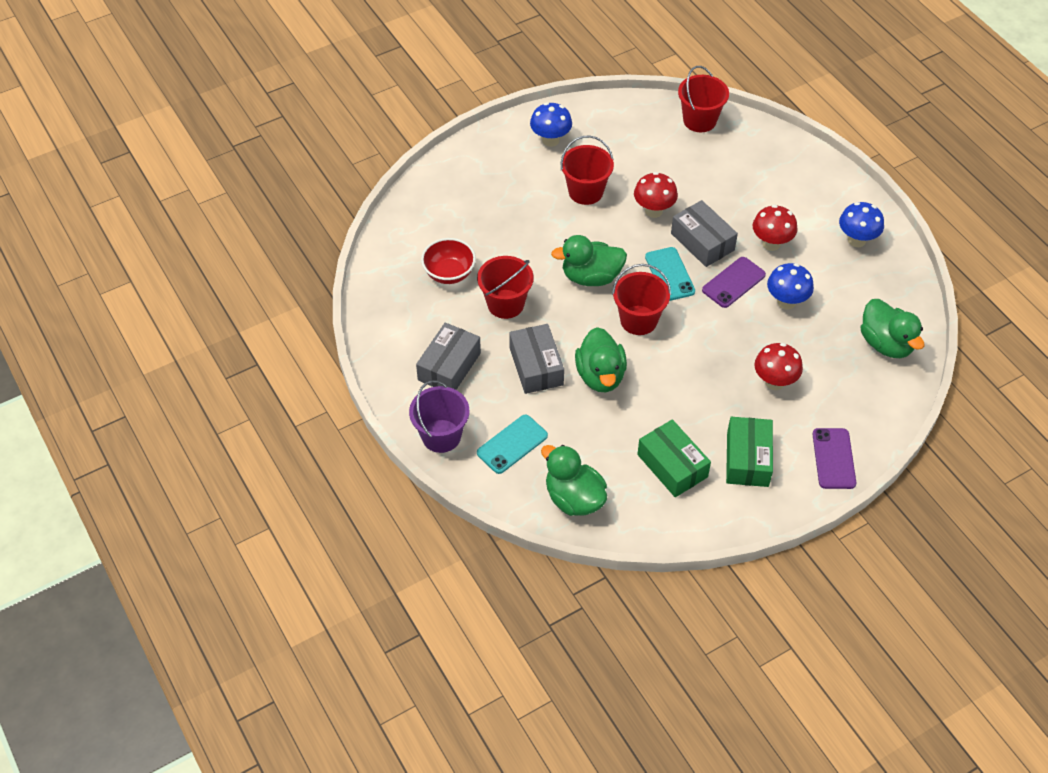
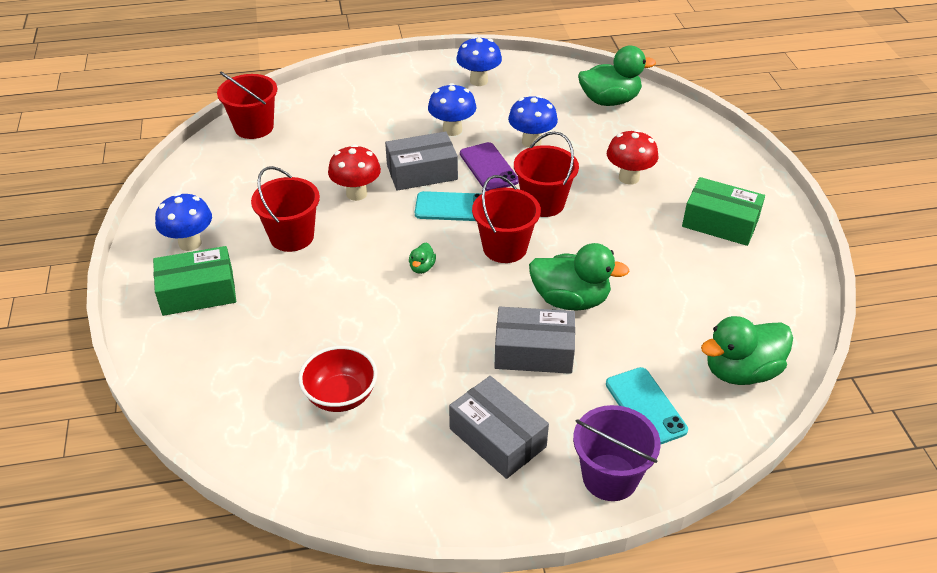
camera: 70 degrees left, 10 degrees down
(505, 304) = (422, 353): red bucket -> red bucket (543, 203)
(591, 277) = (422, 267): green duck -> green duck, size x0.44
(672, 466) = (714, 278): green box -> green box (198, 292)
(771, 244) = (452, 130): red mushroom -> blue mushroom
(834, 458) = (734, 168): purple phone -> none

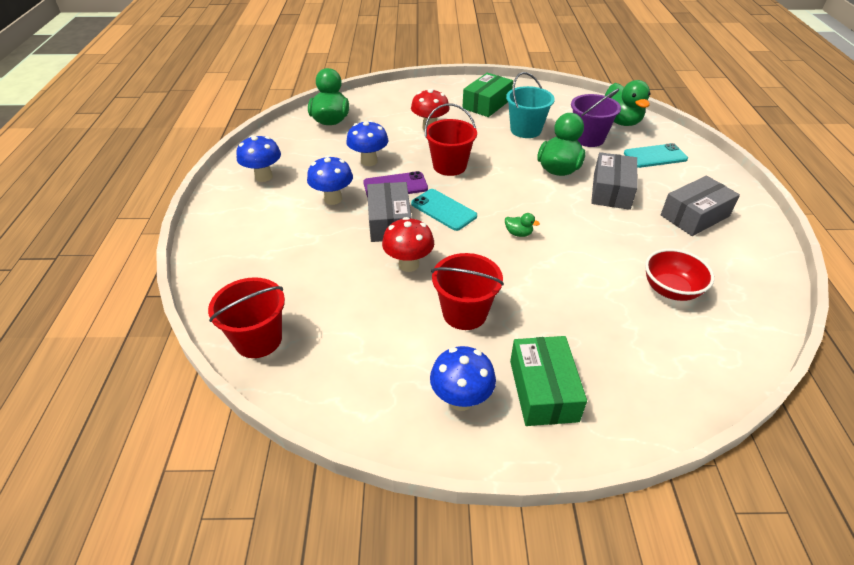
camera: 80 degrees left, 0 degrees up
(452, 207) = (443, 210): turquoise phone -> turquoise phone turned 60 degrees counterclockwise
(505, 248) = (499, 190): red bucket -> none
(610, 477) = (715, 177): purple bucket -> purple bucket (588, 138)
(662, 265) = (525, 130): none -> turquoise bucket

